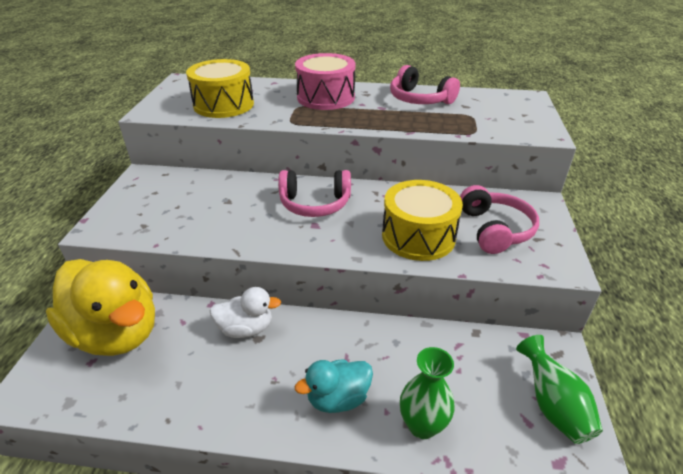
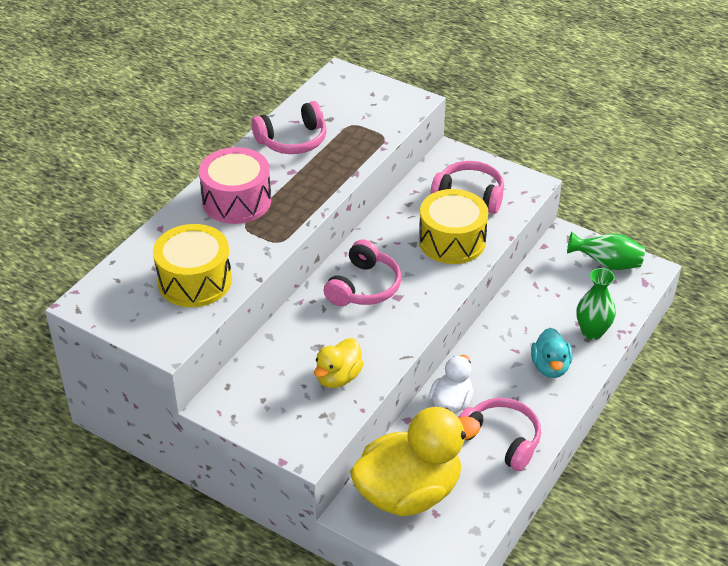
camera: 65 degrees left, 5 degrees up
(193, 220) = (338, 377): none -> yellow duck
(206, 385) = (500, 440): none -> pink headphones

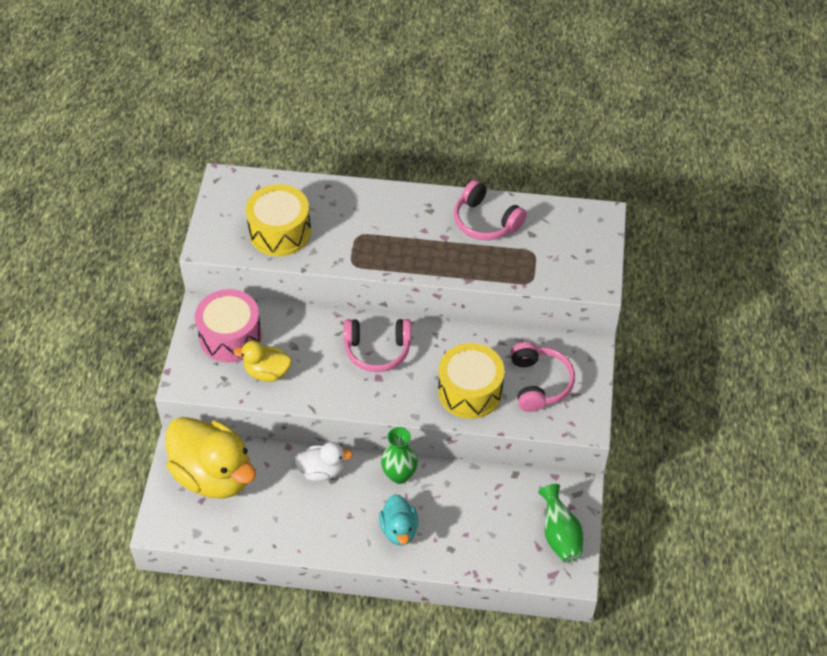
camera: 65 degrees right, 10 degrees up
(236, 201) = (386, 217): pink drum -> pink drum (230, 336)
(500, 440) = (297, 519): pink headphones -> none
(550, 367) = (399, 530): turquoise duck -> turquoise duck turned 75 degrees counterclockwise
(592, 332) = (460, 549): green vase -> green vase (399, 475)

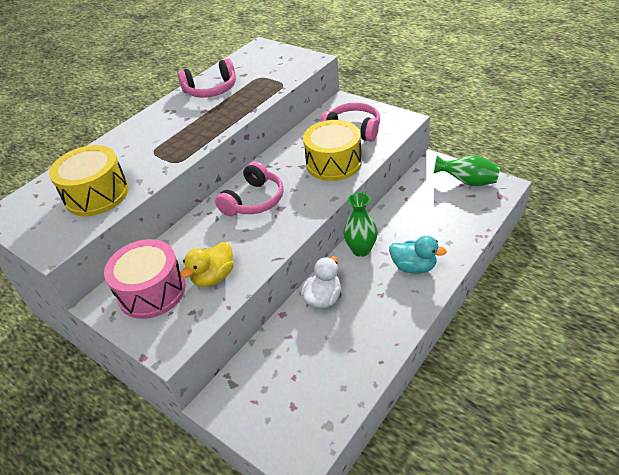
camera: 55 degrees left, 10 degrees down
(214, 475) = (271, 384): yellow duck -> none

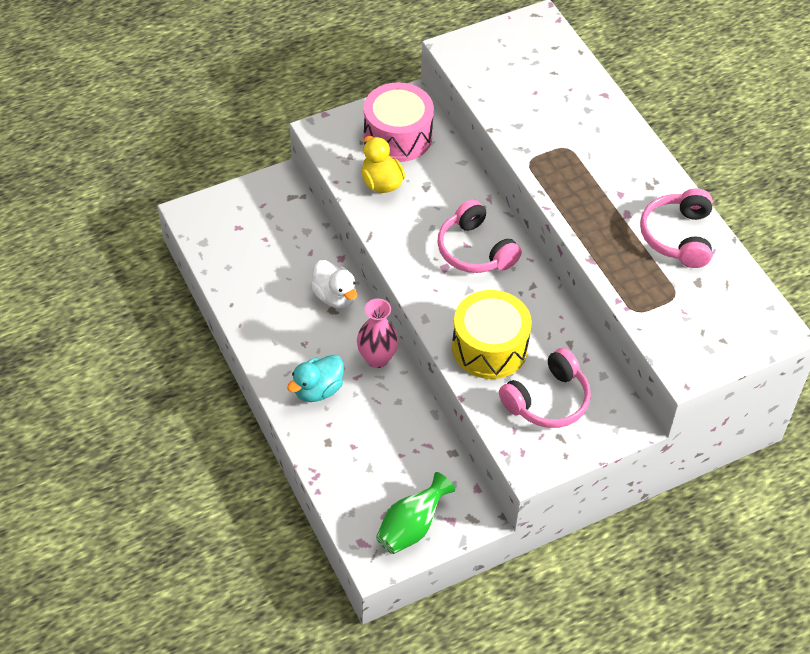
camera: 110 degrees right, 10 degrees up
(97, 194) = (517, 90): yellow drum -> none
(361, 250) = (377, 358): green vase -> pink vase

